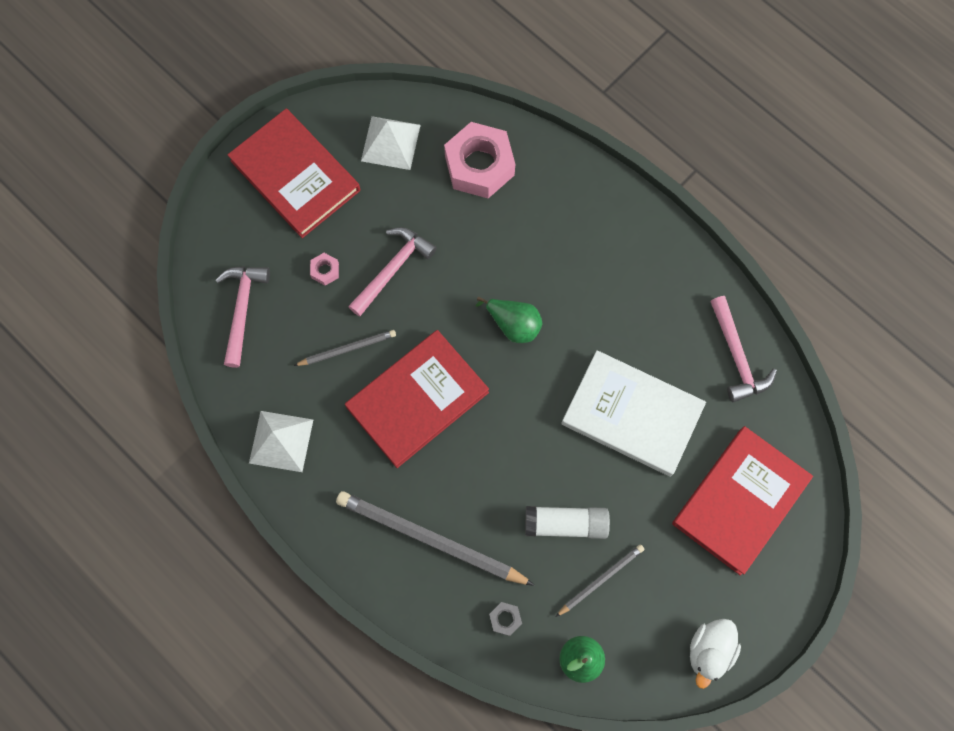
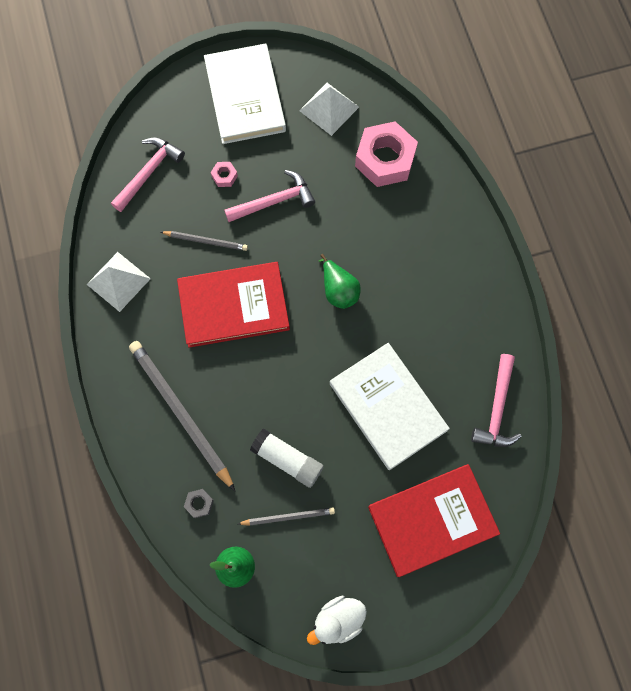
camera: 30 degrees right, 0 degrees up
(295, 176) = (245, 97): red book -> white book

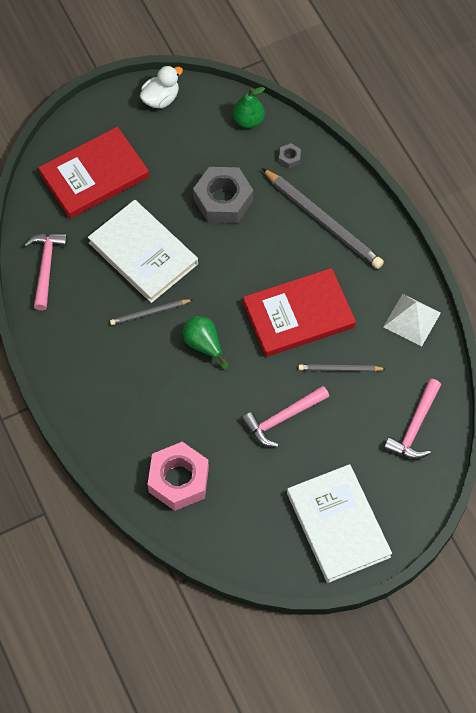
camera: 170 degrees right, 10 degrees down
(224, 176) = (338, 435): pink nut -> none
(287, 459) = (223, 200): white glue stick -> grey nut
(288, 516) = (214, 160): grey pencil -> grey pencil (150, 313)
(329, 108) = (246, 526): white pyramid -> none

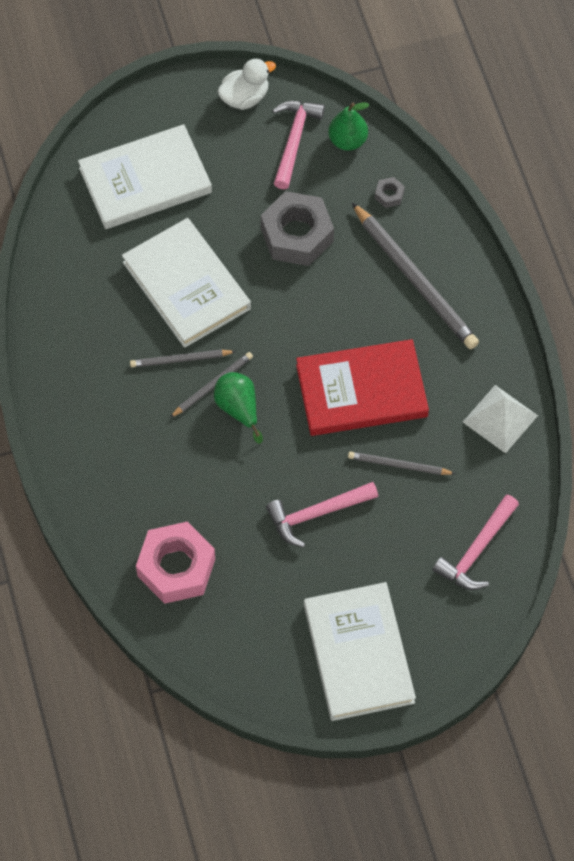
camera: 10 degrees right, 0 degrees up
(46, 267) = (65, 283): pink hammer -> pink hammer (294, 140)
(94, 175) = (145, 180): red book -> white book
(179, 329) = (212, 385): none -> grey pencil

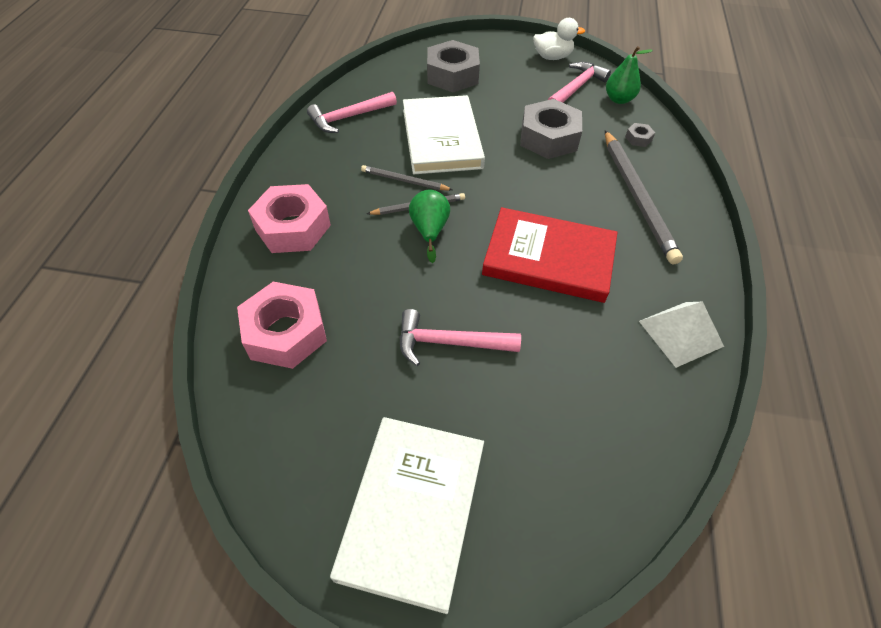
camera: 25 degrees right, 10 degrees down
(108, 463) = (293, 227): none -> pink nut
(145, 180) = (452, 75): white book -> grey nut
(399, 465) = (555, 333): grey pencil -> none
(476, 551) = (605, 455): pink hammer -> pink hammer (349, 117)

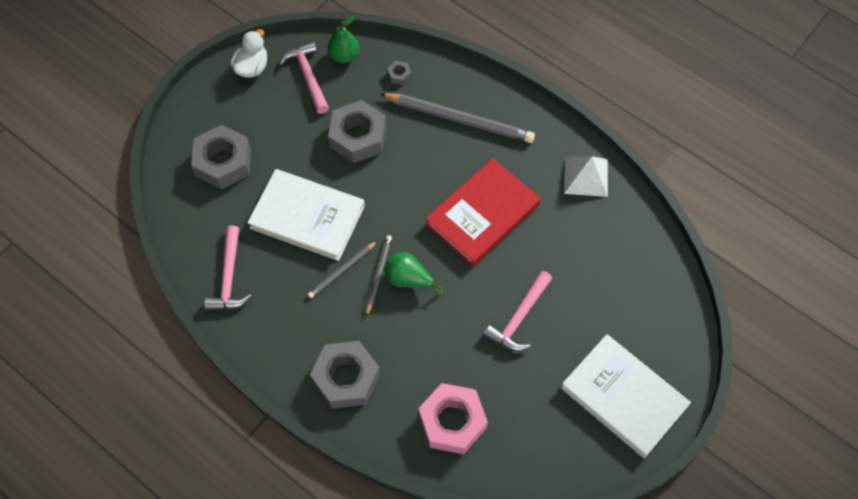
camera: 60 degrees left, 10 degrees up
(293, 227) = (346, 378): pink nut -> grey nut

